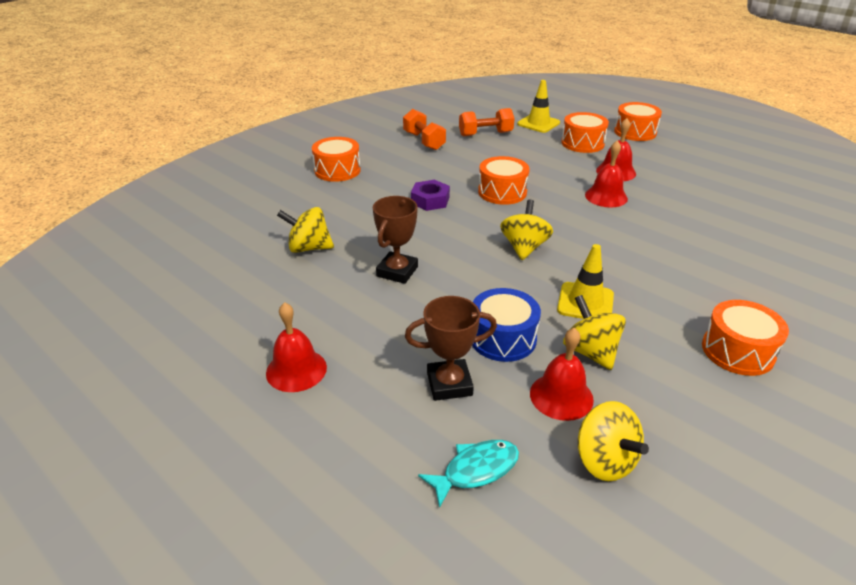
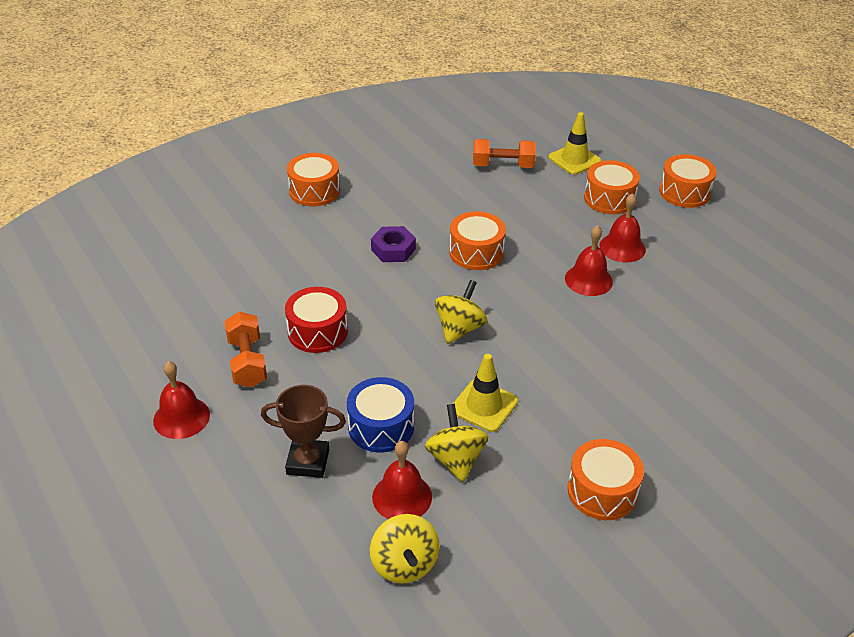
camera: 15 degrees right, 5 degrees up
(309, 248) = (245, 286): yellow spinning top -> none
(397, 271) = (317, 331): brown trophy -> red drum
(424, 141) = (427, 164): orange dumbbell -> orange dumbbell (247, 362)
(476, 470) = (290, 545): turquoise fish -> none

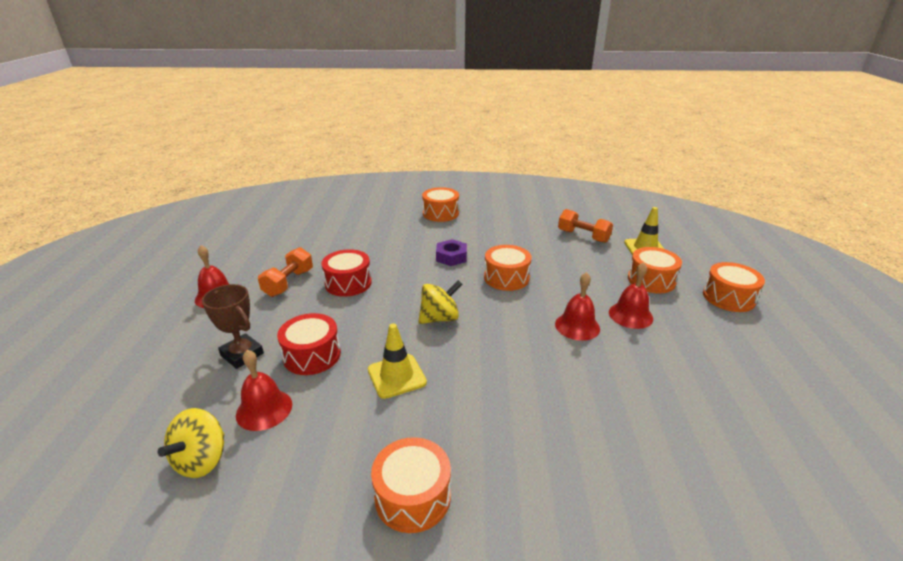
camera: 35 degrees right, 10 degrees down
(381, 426) = (312, 355): blue drum -> red drum
(456, 459) = (331, 403): yellow spinning top -> none

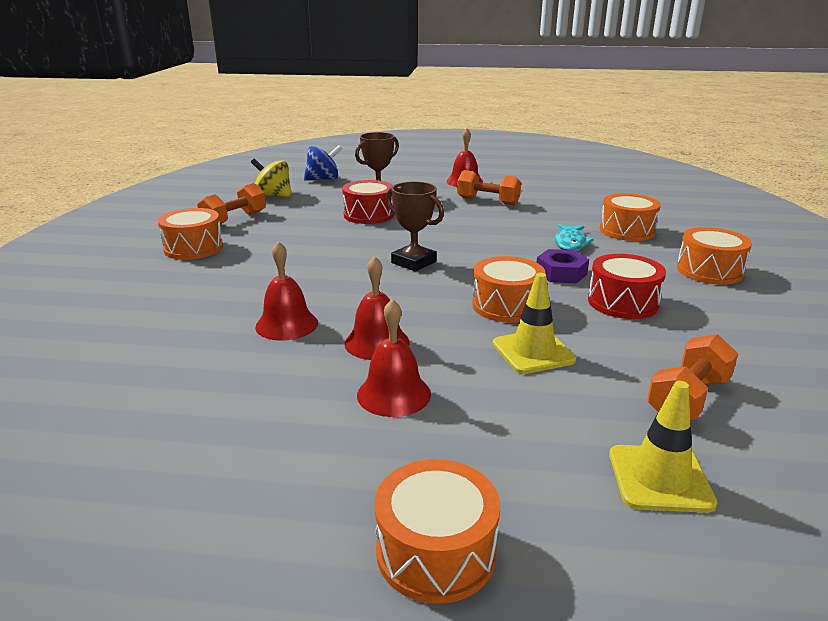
camera: 95 degrees right, 5 degrees down
(139, 416) = (323, 179): none -> blue spinning top
(264, 409) = (311, 206): red bell -> red bell (286, 324)
(305, 481) = (234, 220): none -> orange dumbbell
(348, 283) = (488, 223): red drum -> red drum (622, 302)
(396, 376) = (326, 243): yellow traffic cone -> yellow traffic cone (533, 352)
(397, 250) = (570, 243): none -> turquoise fish
(440, 318) = (413, 262): yellow spinning top -> brown trophy
(651, 280) = (508, 448): orange drum -> orange drum (627, 231)

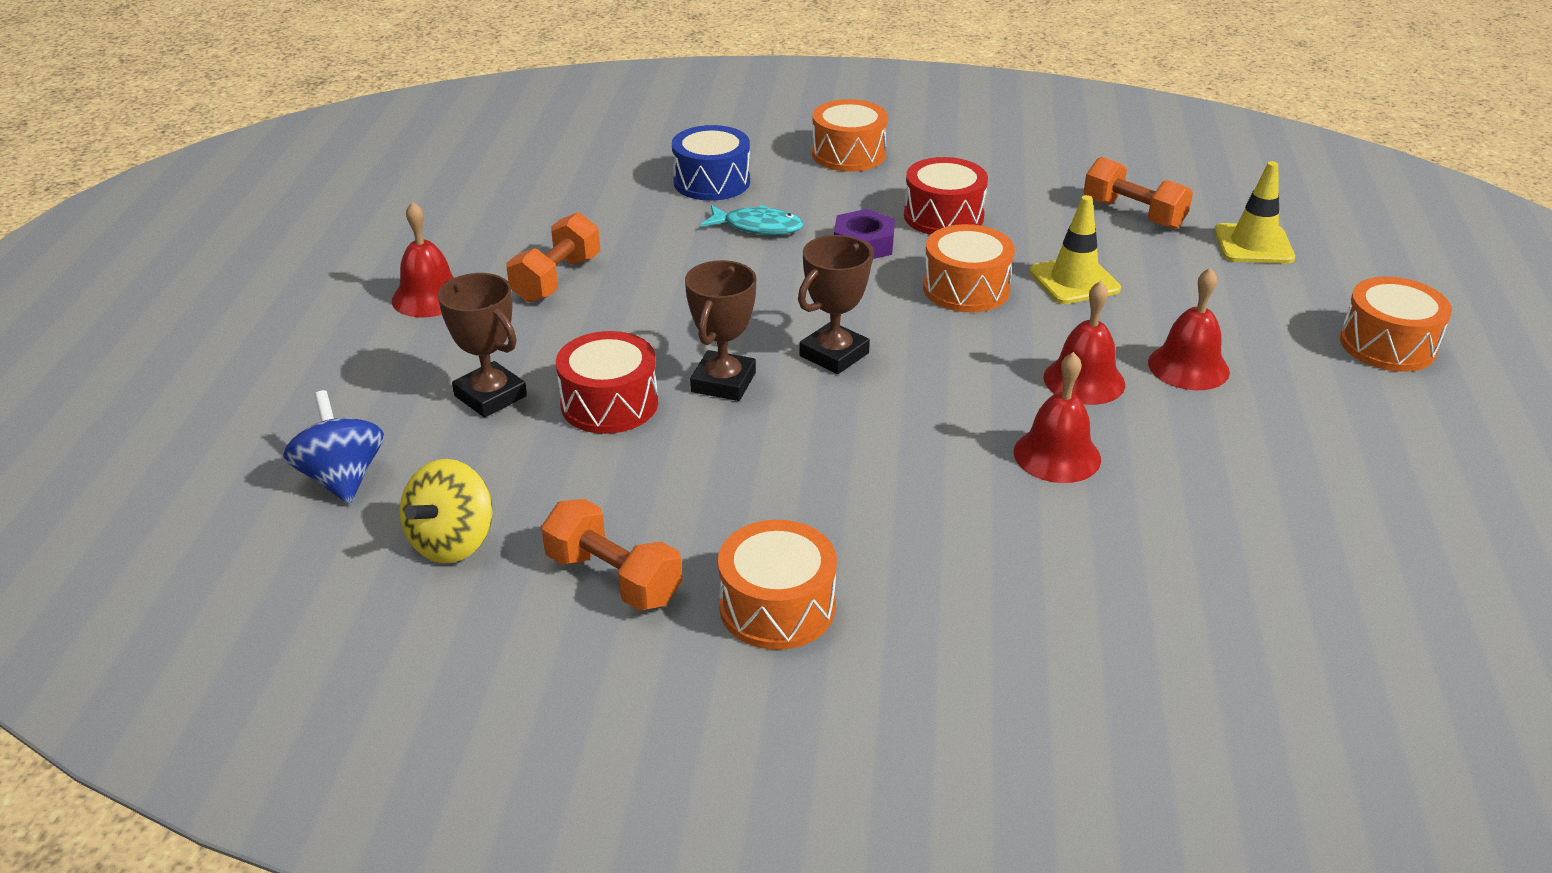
camera: 90 degrees left, 10 degrees up
(385, 236) = (723, 382): none -> brown trophy
(627, 231) = (711, 182): orange drum -> blue drum

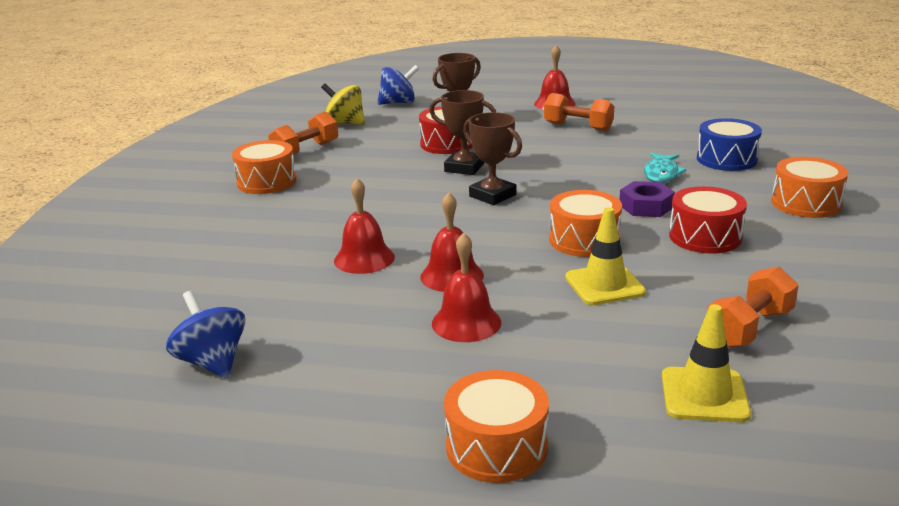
camera: 95 degrees right, 10 degrees down
(1360, 550) = (212, 362): none -> blue spinning top

